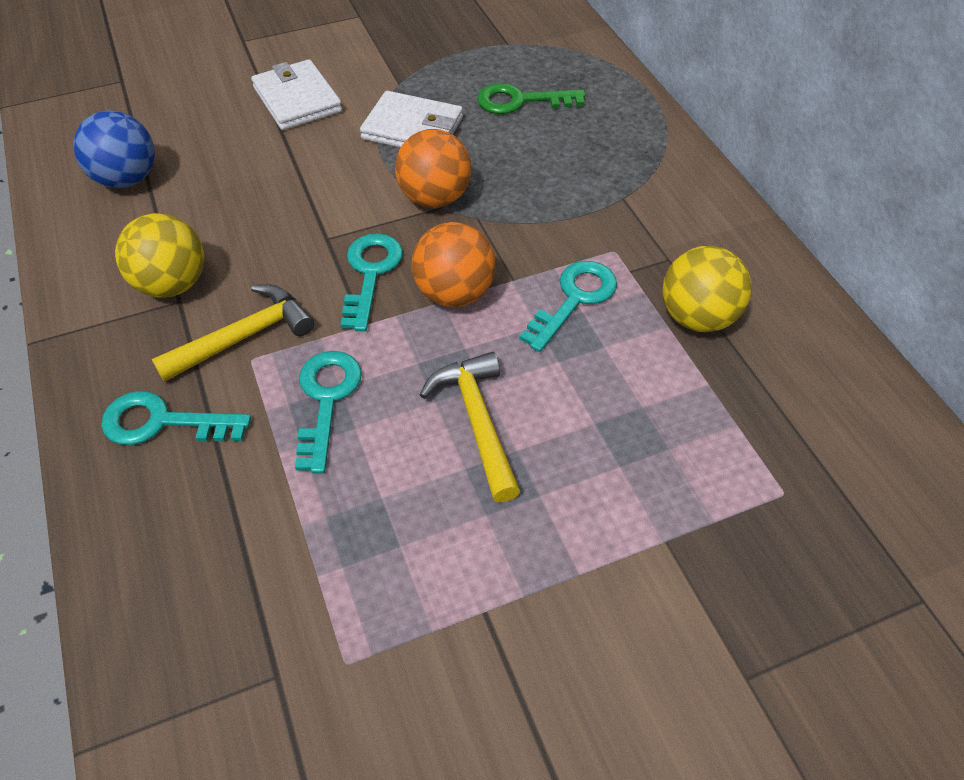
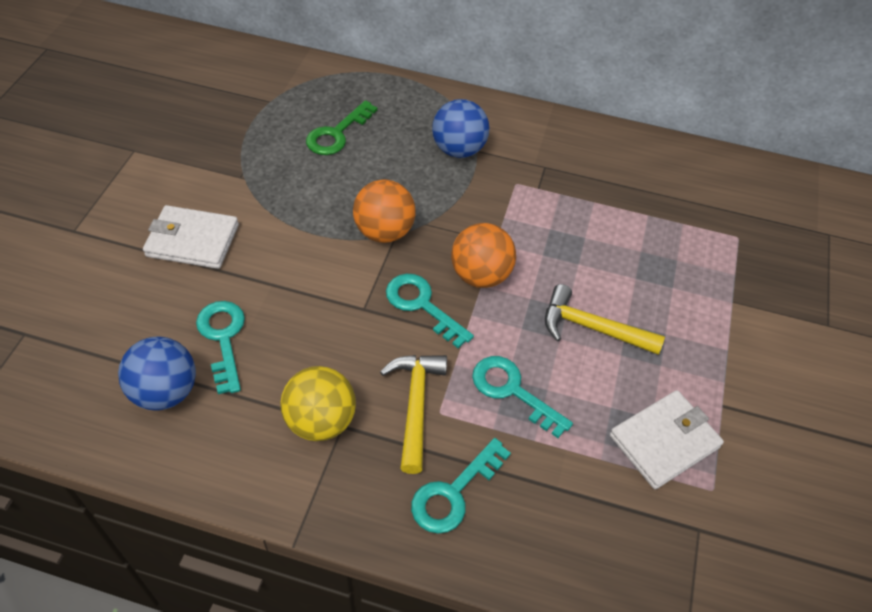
camera: 55 degrees left, 0 degrees up
(412, 128) = (301, 200): white wallet -> white wallet (664, 441)
(574, 299) = (538, 225): turquoise key -> turquoise key (223, 339)
(606, 185) = (458, 150): none -> blue ball
(697, 317) = (599, 186): yellow ball -> none

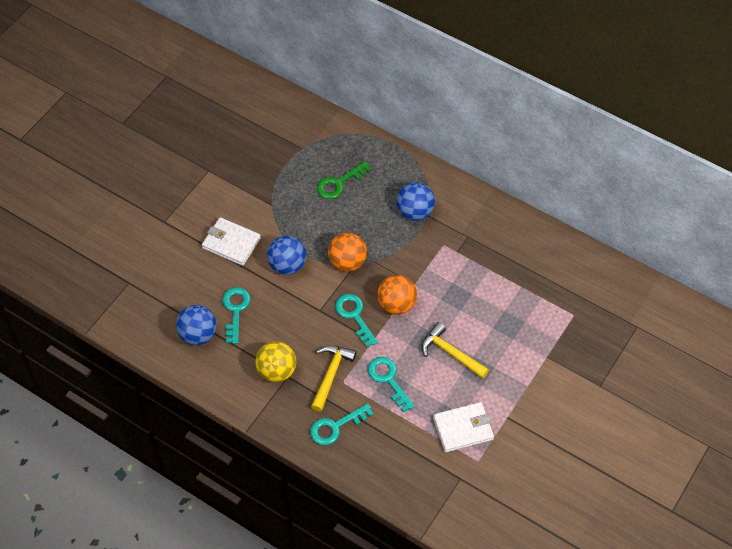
camera: 20 degrees right, 5 degrees up
(292, 254) = (287, 265): none -> blue ball

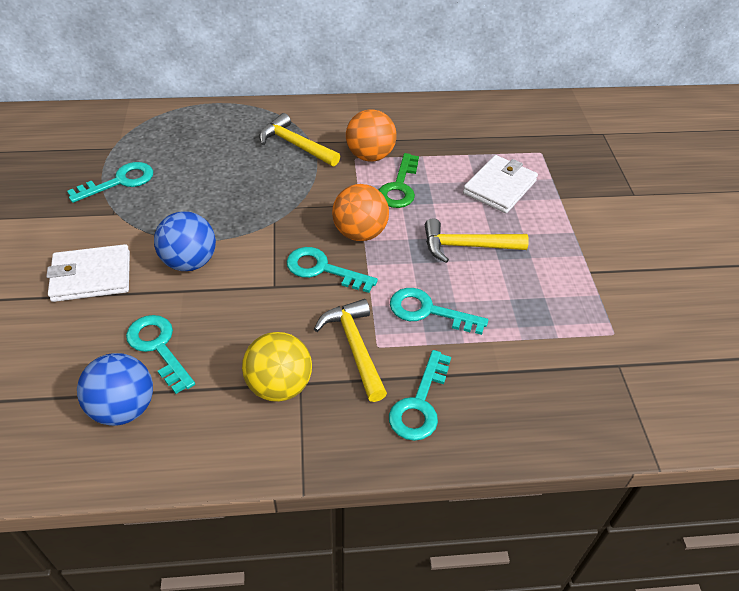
camera: 40 degrees left, 10 degrees down
(289, 180) = (119, 182): none -> turquoise key
(339, 183) = (185, 158): green key -> green key (399, 187)
(347, 262) = (263, 222): orange ball -> orange ball (370, 156)
(415, 212) = (296, 145): blue ball -> yellow hammer
(463, 428) = (561, 311): white wallet -> white wallet (499, 187)

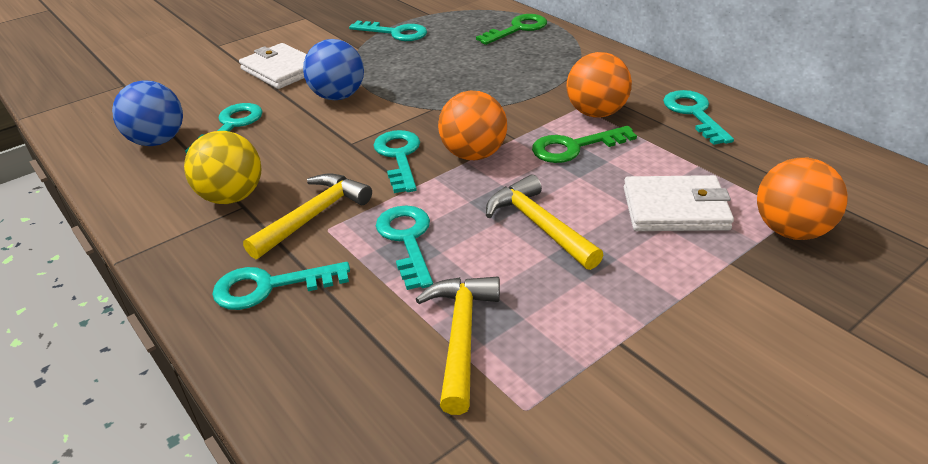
camera: 60 degrees right, 10 degrees down
(208, 122) = (518, 29): none -> green key
(296, 145) = (550, 74): yellow hammer -> yellow hammer (461, 337)
(415, 122) = (694, 114): none -> turquoise key
(552, 162) = (791, 230): none -> orange ball

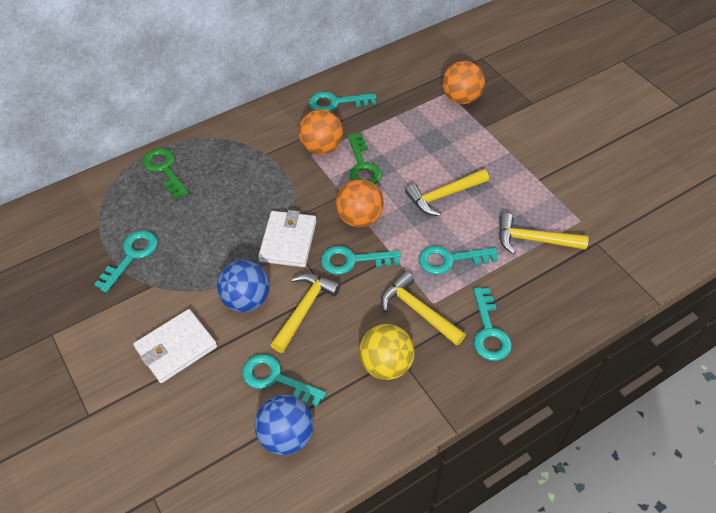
camera: 85 degrees left, 15 degrees up
(322, 132) = (304, 309): none -> yellow hammer
(675, 209) = (436, 136): white wallet -> white wallet (288, 241)

